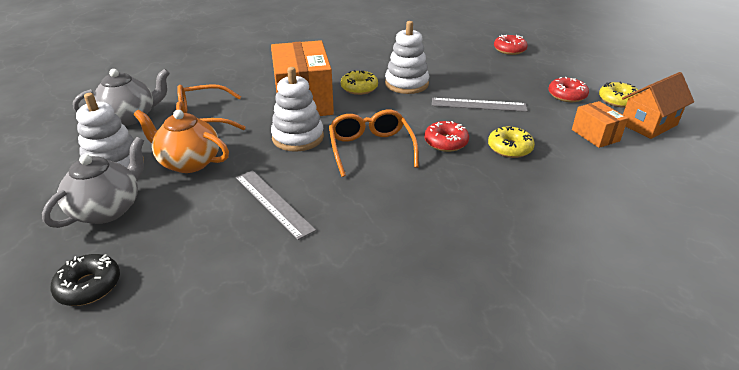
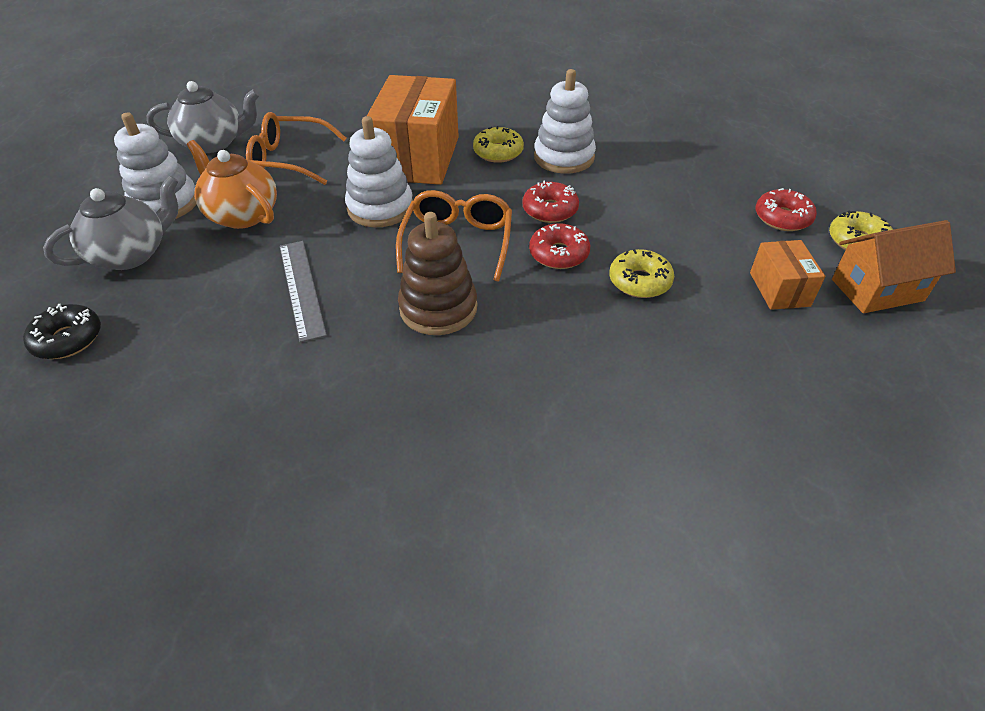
camera: 20 degrees right, 10 degrees up
(387, 193) = (438, 308): none -> brown stacking toy
(478, 105) = (641, 207): grey ruler -> none
(509, 50) = (747, 129): red donut -> red donut (550, 210)

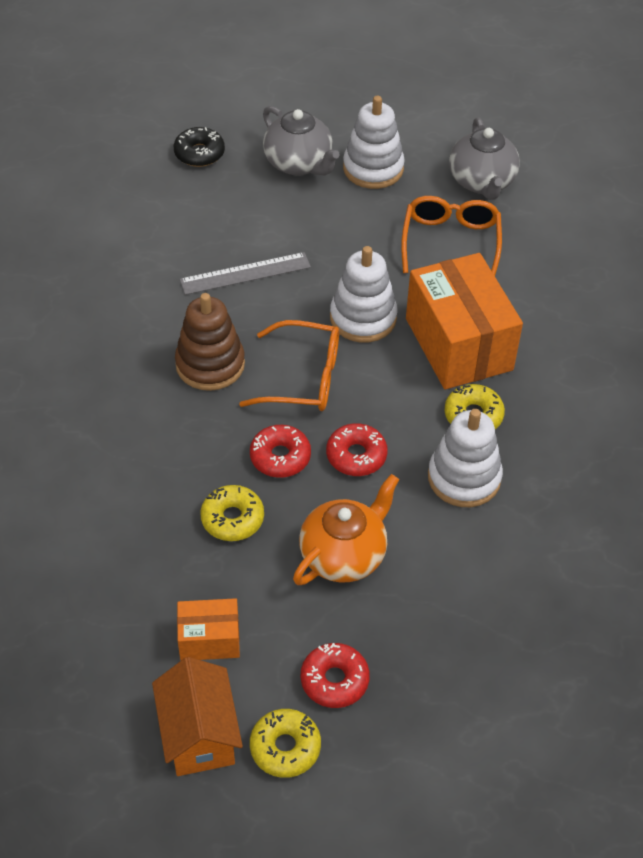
camera: 90 degrees right, 5 degrees up
(242, 215) = (354, 221): orange teapot -> orange teapot (344, 555)
(418, 158) = (458, 344): orange box -> orange box turned 60 degrees clockwise

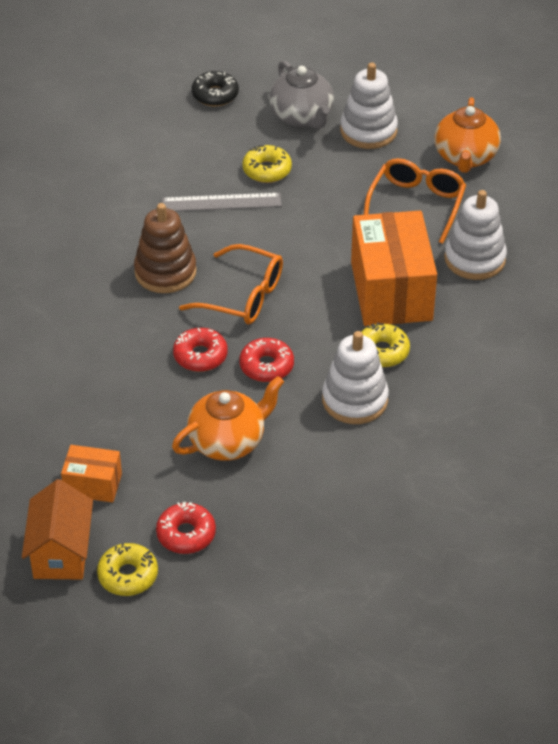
camera: 15 degrees right, 5 degrees down
(232, 519) = (143, 397): yellow donut -> yellow donut (267, 170)
(363, 318) = (313, 256): white stacking toy -> white stacking toy (474, 259)
(482, 182) = (465, 157): grey teapot -> orange teapot

